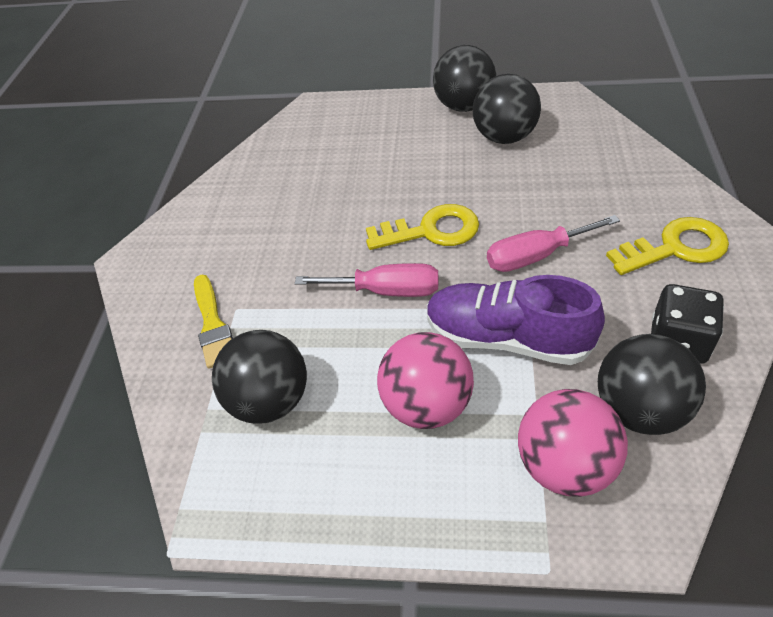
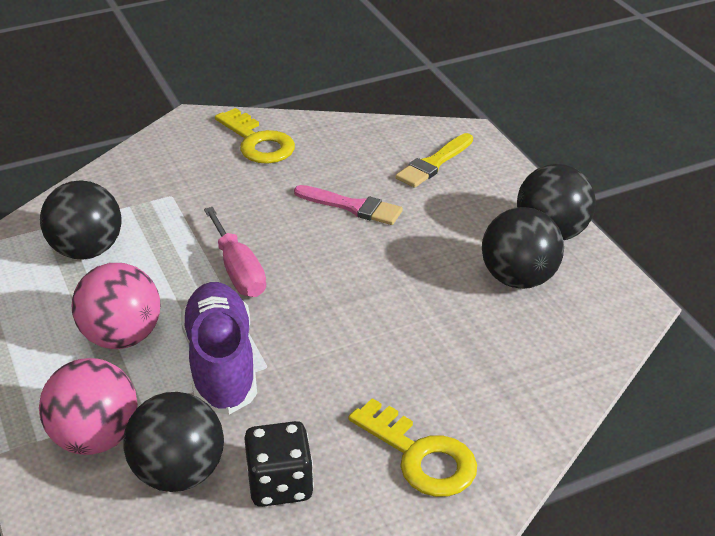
camera: 55 degrees right, 10 degrees down
(213, 325) = (147, 191): yellow brush -> yellow brush (433, 163)
(353, 194) = (352, 207): none -> pink brush
(431, 230) = (334, 272): yellow key -> yellow key (258, 142)
(536, 256) = (342, 353): pink screwdriver -> none

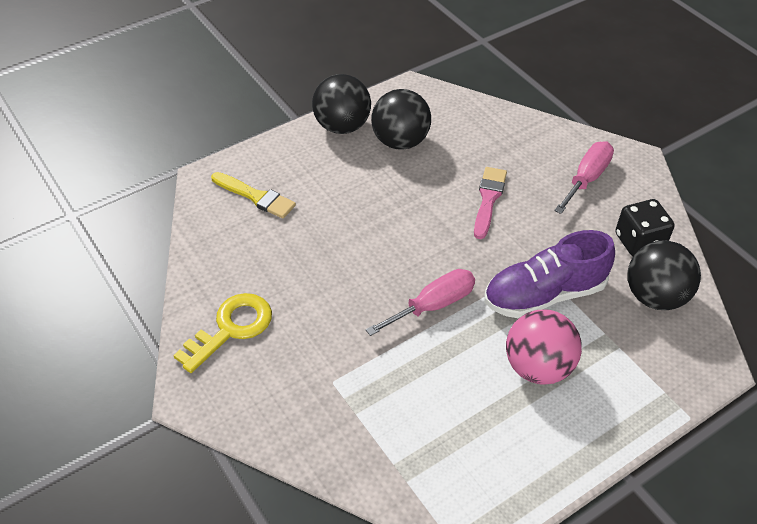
camera: 100 degrees left, 10 degrees up
(87, 250) = (433, 429): black ball -> none
(96, 438) = (646, 354): pink ball -> none
(352, 207) = (328, 242): pink brush -> pink brush (488, 199)
(420, 456) = (586, 179): yellow key -> pink screwdriver

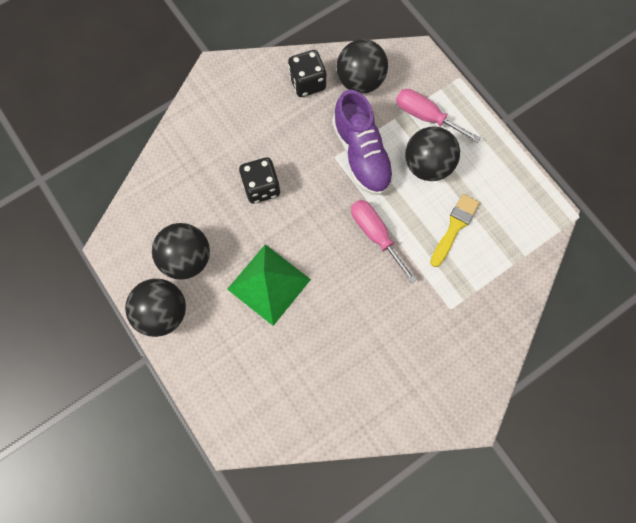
camera: 90 degrees left, 25 degrees up
(231, 328) = (406, 393): yellow key -> none
(256, 196) = (257, 387): yellow brush -> yellow brush (454, 227)
(370, 206) = (269, 284): none -> green pyramid
(488, 199) = (261, 187): pink brush -> black dice
(538, 367) = (427, 165): pink ball -> black ball
(586, 179) = (238, 110): pink screwdriver -> pink screwdriver (425, 116)

